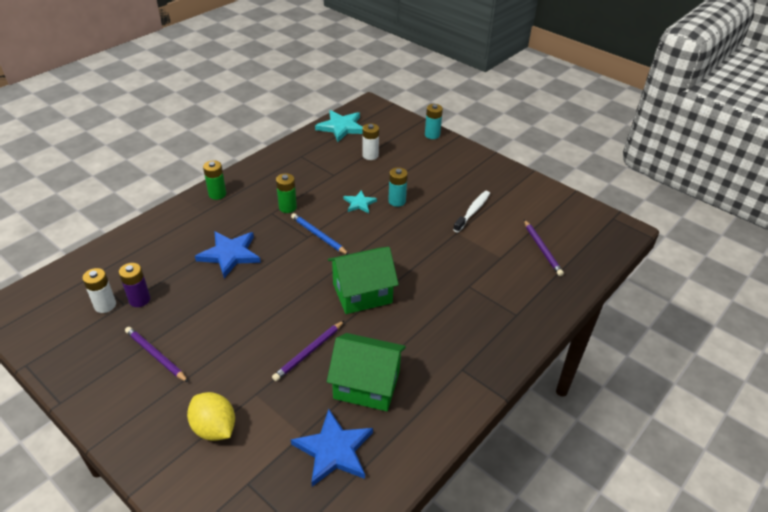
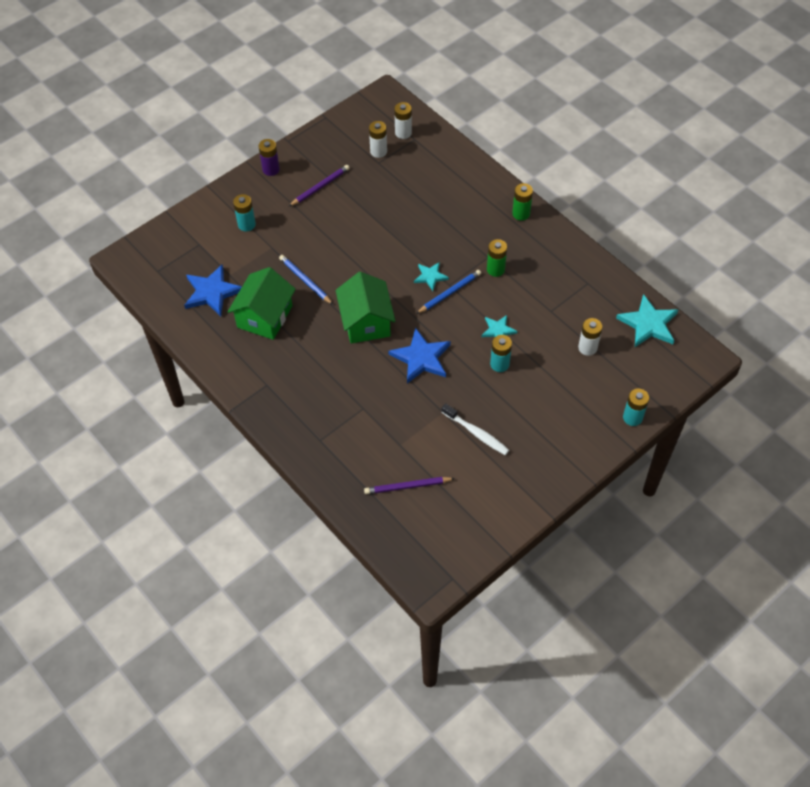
camera: 100 degrees right, 15 degrees up
(79, 286) = (403, 133): none -> white battery
(139, 300) = (381, 171): purple battery -> purple battery (271, 169)
(214, 428) = (246, 224): yellow lemon -> turquoise battery
(230, 254) = (430, 227): blue star -> blue star (421, 358)
(298, 250) = (430, 276): none -> turquoise star
(309, 352) = (305, 281): purple pencil -> blue pencil

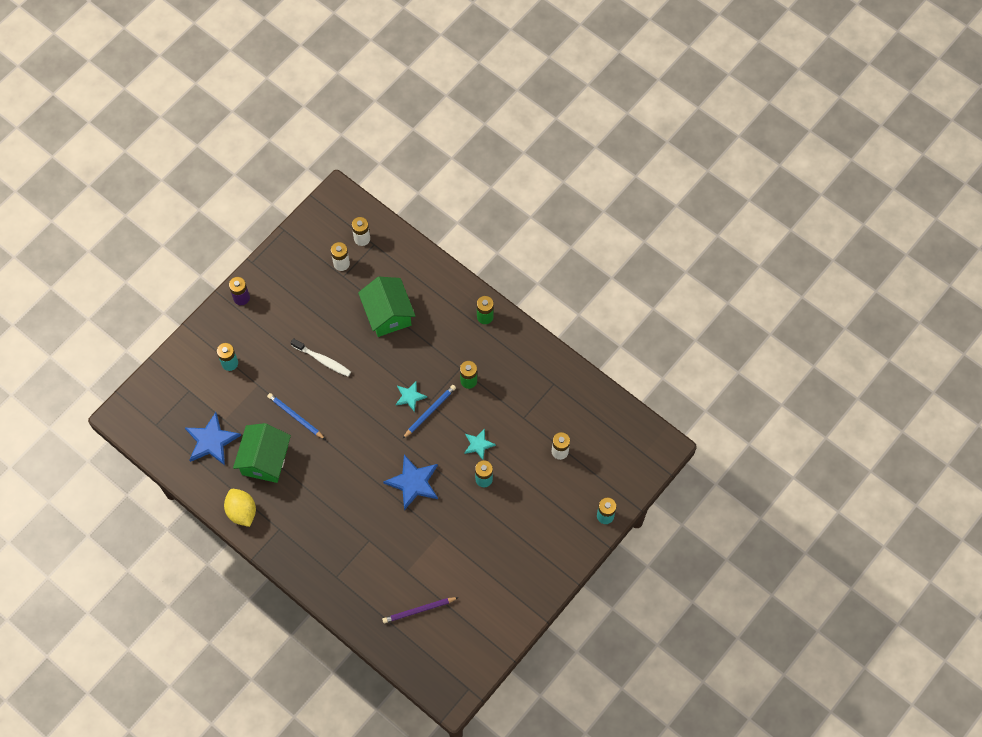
camera: 10 degrees left, 10 degrees up
(229, 362) = (242, 511): none -> yellow lemon
(320, 187) = (292, 311): purple pencil -> none
(366, 322) = (358, 452): green house -> green house (388, 314)
(476, 433) = (472, 550): white toothbrush -> white toothbrush (323, 360)
(648, 324) = (611, 419): turquoise star -> none

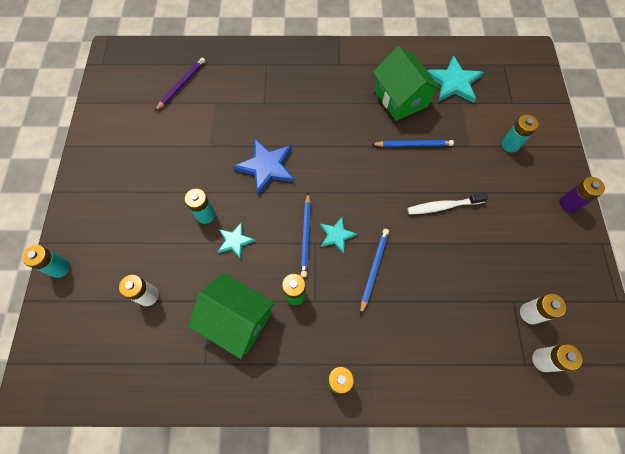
camera: 140 degrees right, 0 degrees up
(211, 441) = (453, 82): blue star -> turquoise star
(242, 511) = (378, 56): yellow lemon -> none
(388, 314) = (433, 298): green house -> green house (237, 319)
(407, 358) = (374, 269): none -> blue pencil

